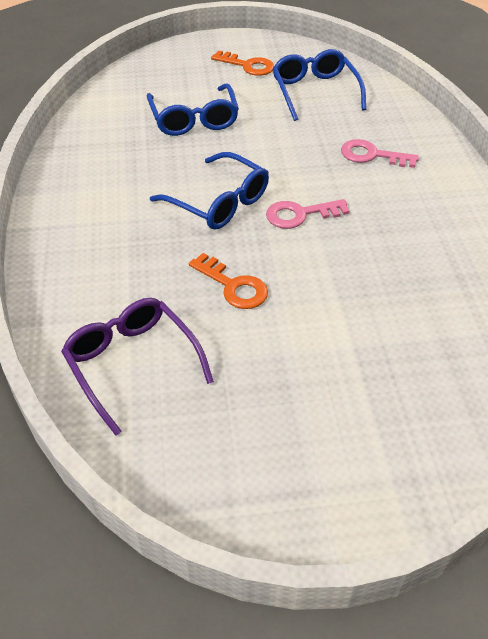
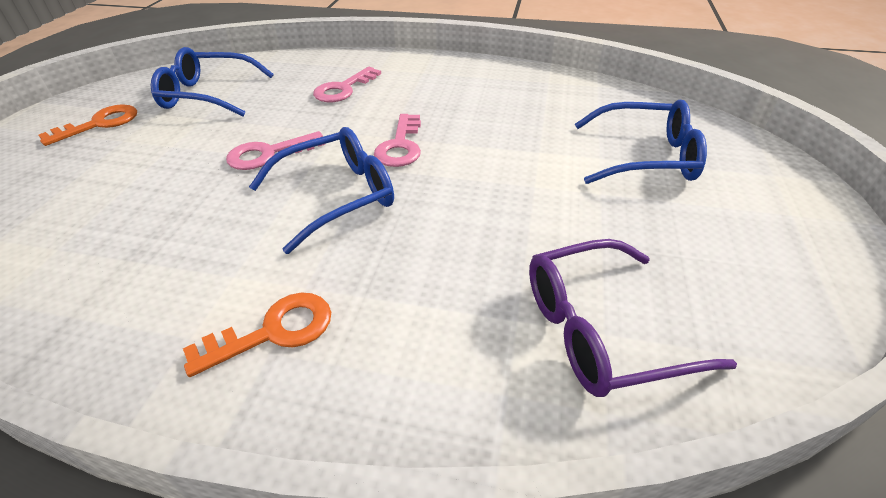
camera: 70 degrees left, 5 degrees down
(194, 119) = (153, 184): blue glasses -> blue glasses (645, 157)
(233, 286) = (490, 214): orange key -> orange key (274, 331)
(252, 152) = (268, 154): none -> pink key

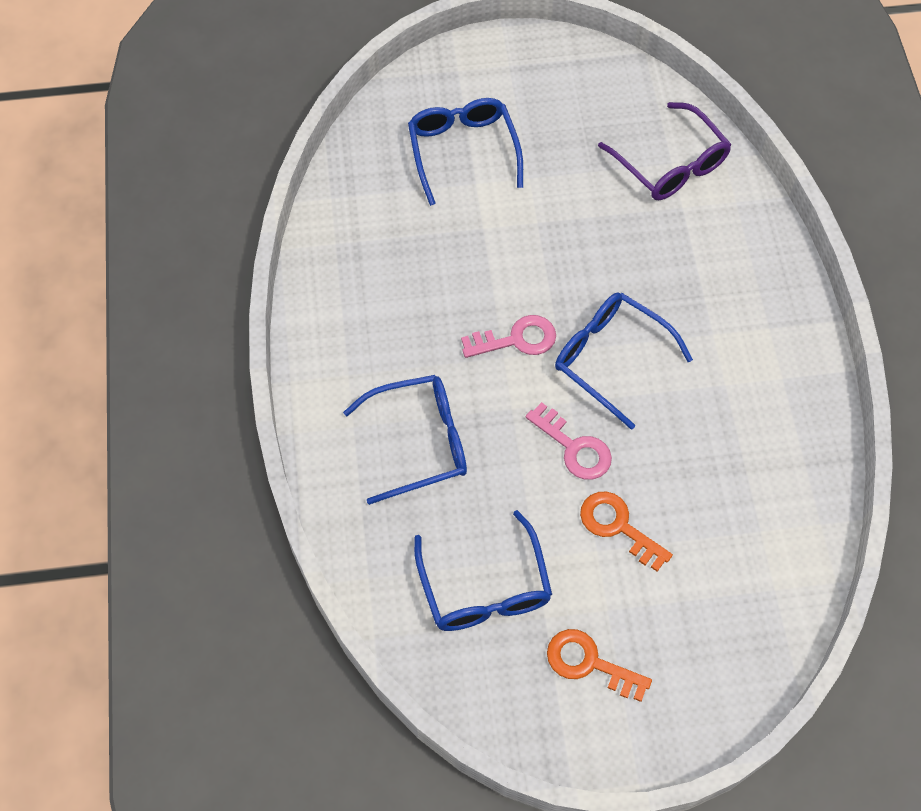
camera: 110 degrees left, 20 degrees up
(274, 331) = (755, 332): orange key -> orange key (618, 526)
(343, 89) = (420, 442): pink key -> blue glasses

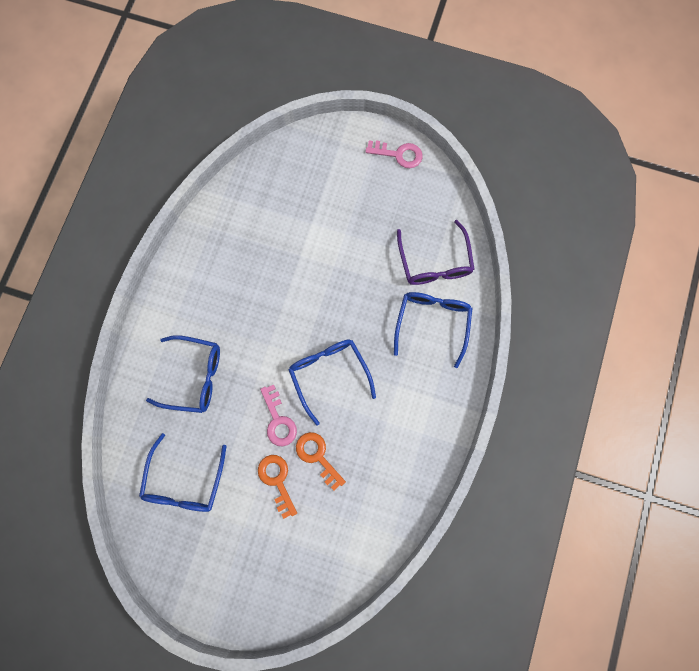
camera: 25 degrees right, 15 degrees up
(463, 151) = (315, 198): blue glasses -> blue glasses (432, 323)
(517, 339) = (282, 337): pink key -> pink key (399, 154)
(589, 663) = (218, 553): orange key -> orange key (317, 456)

